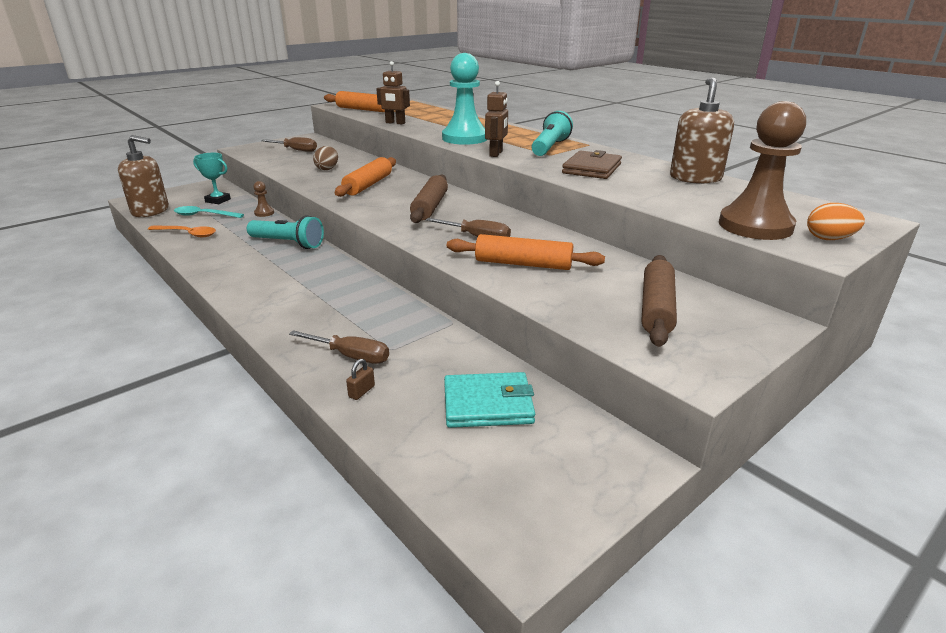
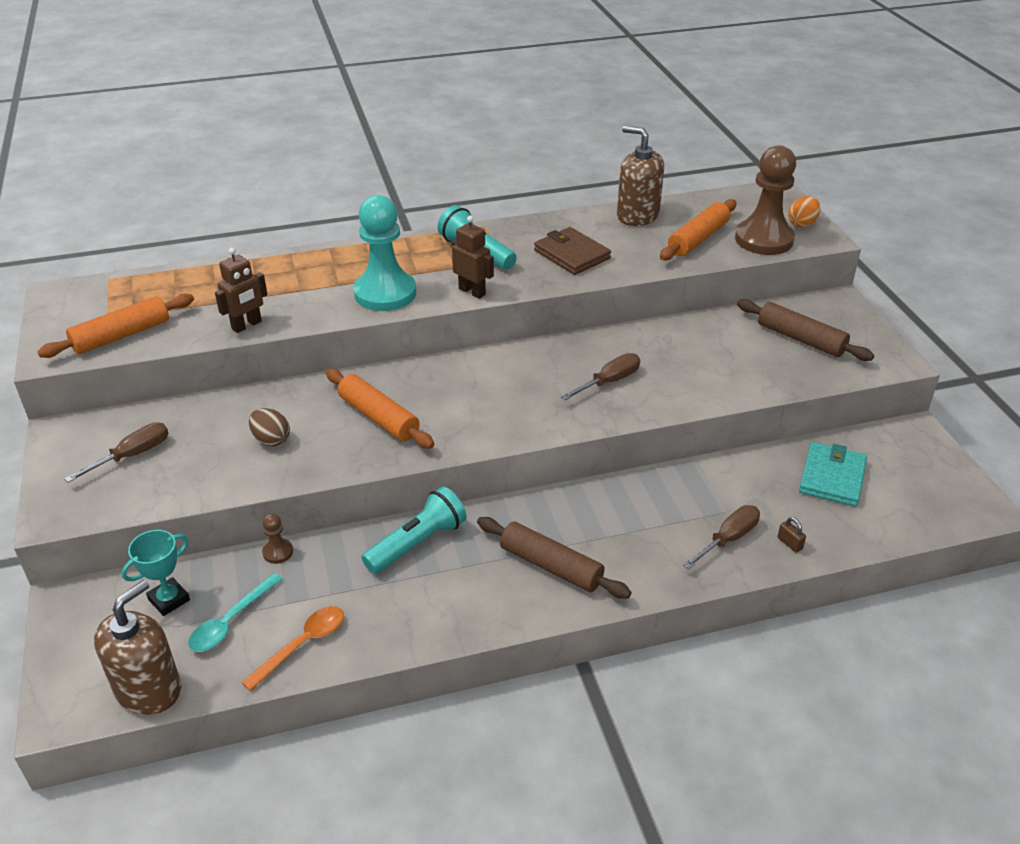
camera: 65 degrees left, 10 degrees up
(430, 207) = (499, 389): brown rolling pin -> brown rolling pin (551, 566)
(523, 264) = (687, 374): orange rolling pin -> orange rolling pin (698, 239)

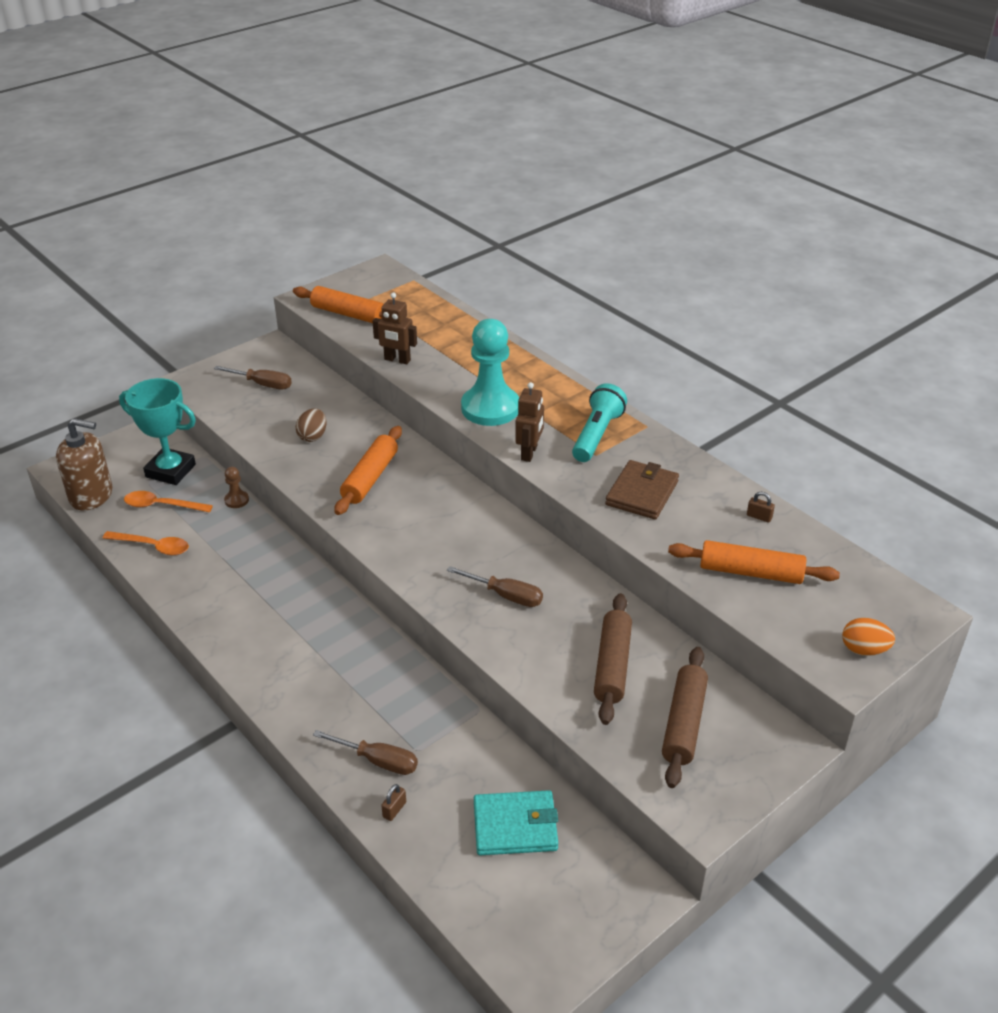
camera: 65 degrees right, 0 degrees up
(169, 599) = (170, 471): turquoise trophy -> turquoise trophy, size x1.62
(231, 621) = (162, 505): turquoise spoon -> orange spoon
(417, 543) = (279, 566): turquoise flashlight -> none
(551, 566) = (288, 651): brown rolling pin -> brown rolling pin (612, 665)
(637, 216) = (759, 517): brown soap dispenser -> brown padlock
(764, 239) = (796, 624): brown pawn -> none

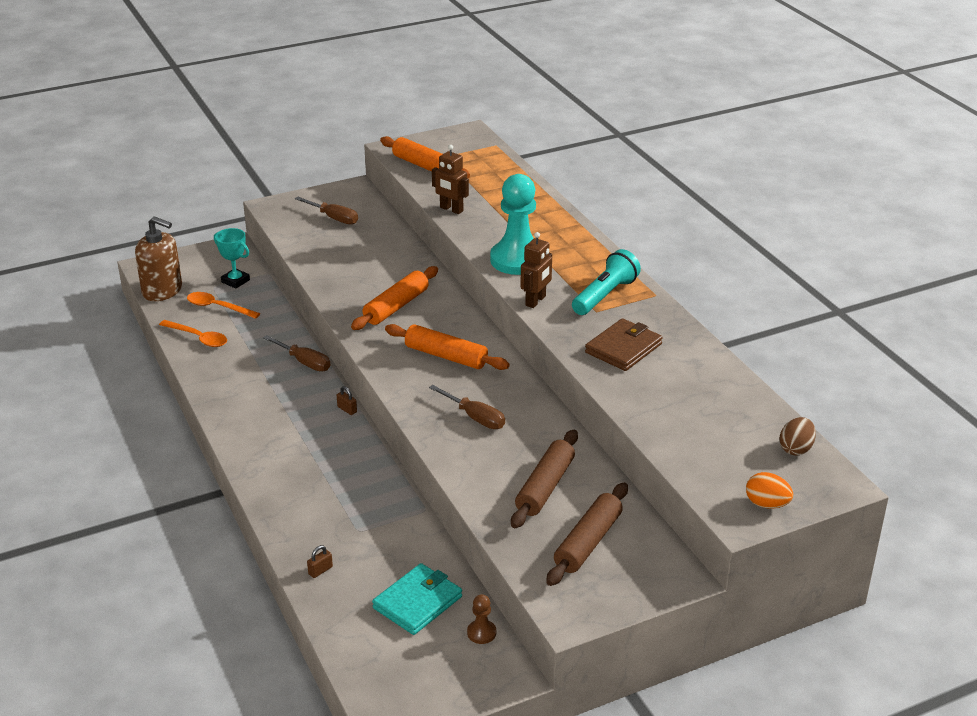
camera: 15 degrees right, 5 degrees down
(170, 471) = (235, 281): turquoise trophy -> turquoise trophy, size x0.62
(236, 500) = (282, 313): brown pawn -> brown pawn (481, 633)
(313, 436) = (360, 266): brown egg -> brown egg (796, 449)
(379, 761) = (322, 532): brown screwdriver -> brown screwdriver (304, 362)
(515, 826) = (417, 602): turquoise wallet -> turquoise wallet turned 60 degrees counterclockwise
(750, 572) = (693, 426): orange rolling pin -> orange rolling pin (446, 356)
(759, 517) = (724, 384): brown padlock -> brown padlock (347, 409)

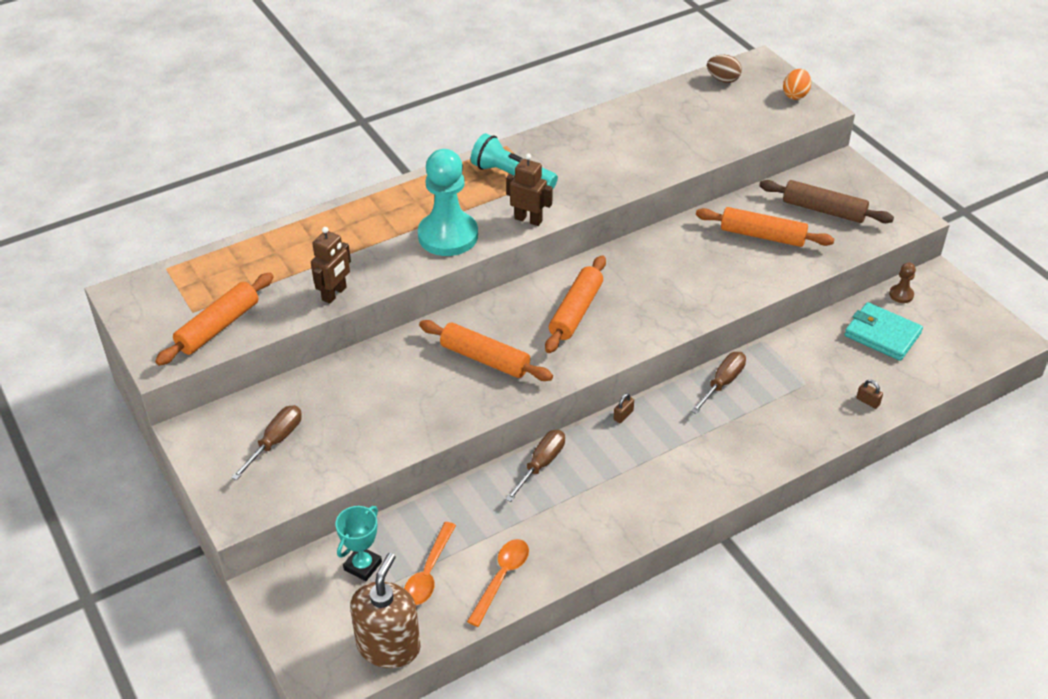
camera: 95 degrees left, 10 degrees up
(475, 418) = (675, 283): brown screwdriver -> brown screwdriver (723, 382)
(545, 487) = (762, 235): brown rolling pin -> orange rolling pin
(623, 348) = (602, 164): brown wallet -> none

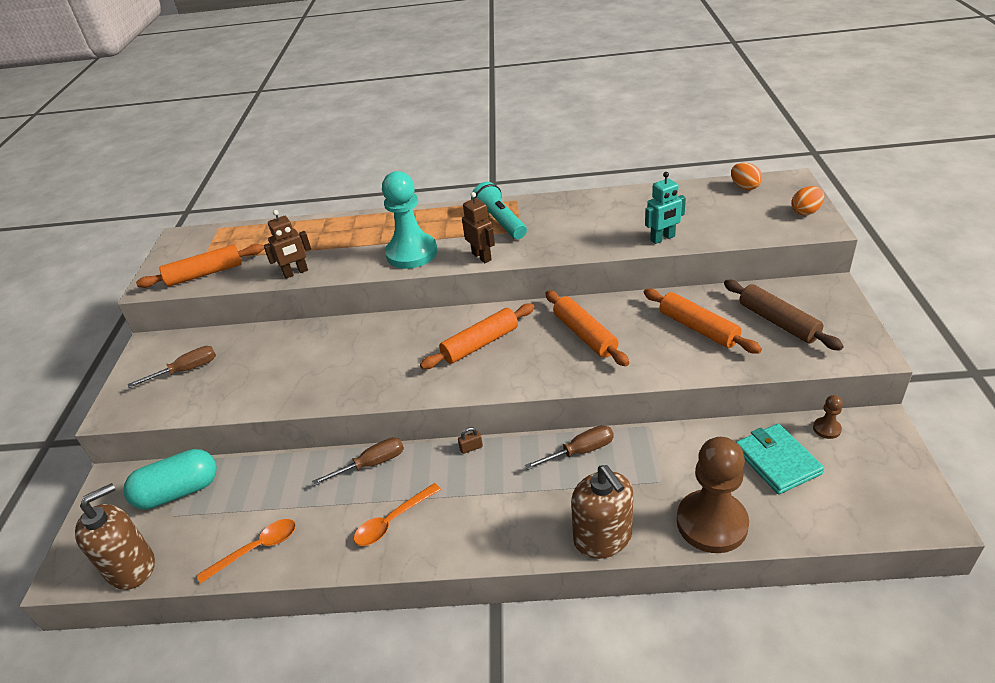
camera: 35 degrees right, 5 degrees down
(362, 566) = (178, 492): turquoise trophy -> turquoise capsule
(428, 572) = (214, 518): orange spoon -> orange spoon (392, 521)
(485, 359) = (378, 358): orange rolling pin -> orange rolling pin (585, 335)
(690, 154) = (663, 238): none -> turquoise robot
(723, 79) = (744, 187): brown egg -> orange egg
(795, 445) = (603, 537): none -> brown soap dispenser
(868, 401) = (711, 523): brown padlock -> brown pawn

